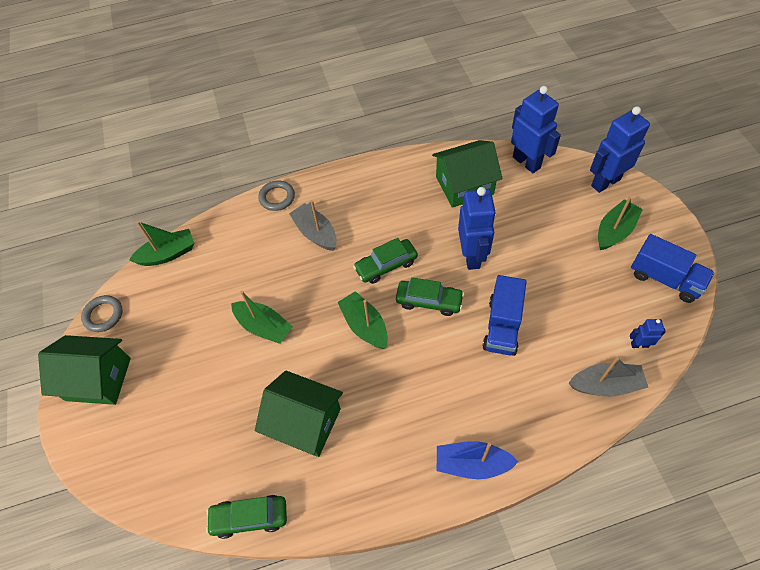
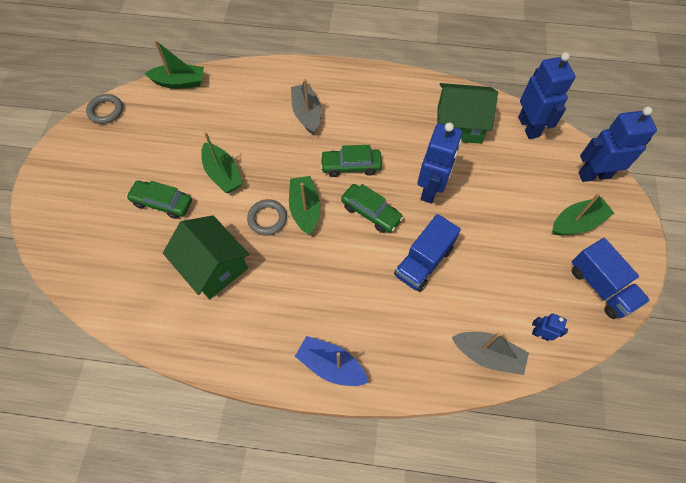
camera: 20 degrees right, 5 degrees up
(98, 379) = (76, 160): green house -> none
(250, 517) = (131, 321): green car -> green car (162, 203)
(277, 197) = (291, 70): grey ring -> grey ring (267, 219)

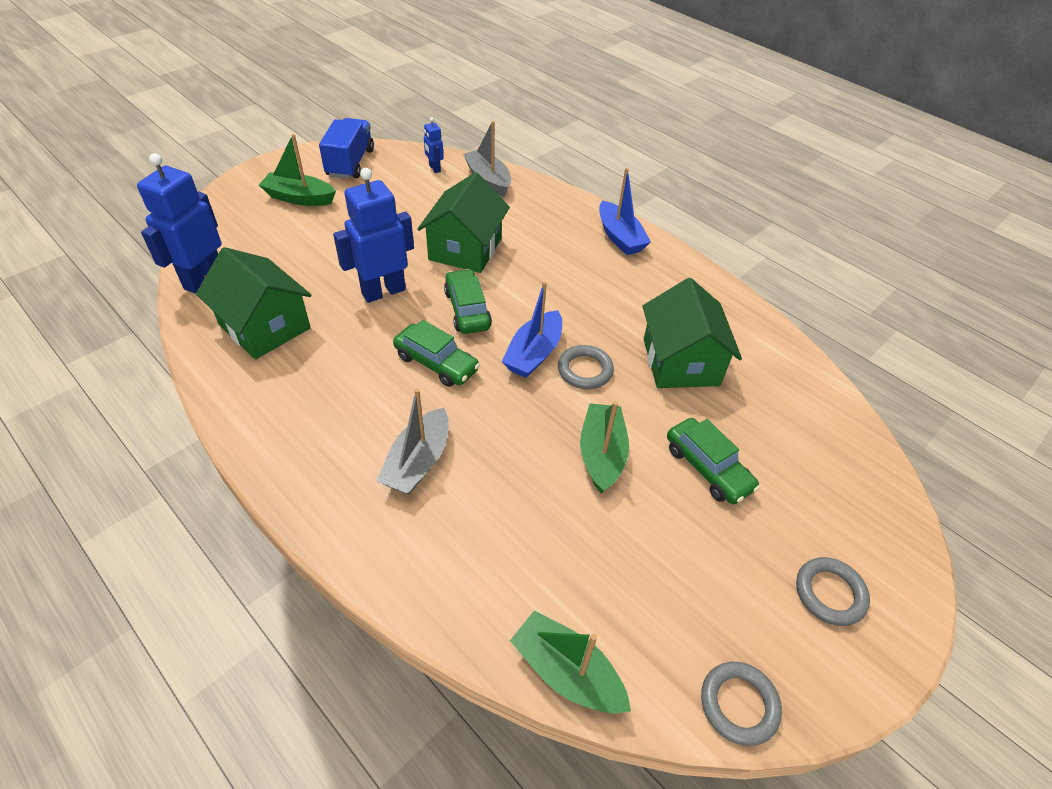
camera: 145 degrees left, 15 degrees down
(76, 177) = (829, 593): none -> grey ring
(305, 209) = (533, 354): green boat -> blue boat
(423, 261) = (465, 249): blue truck -> green house
(594, 175) = (224, 213): blue robot -> none

